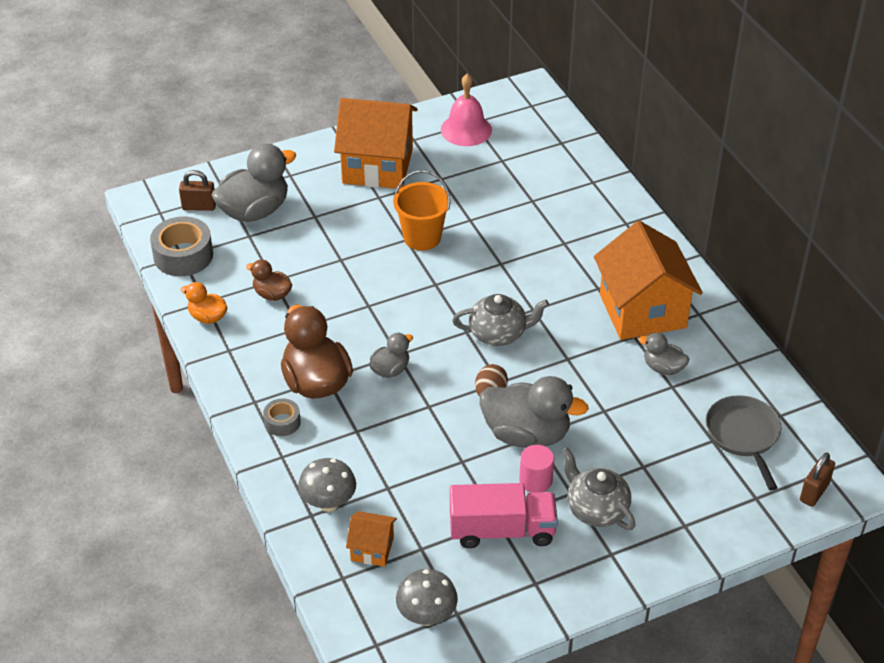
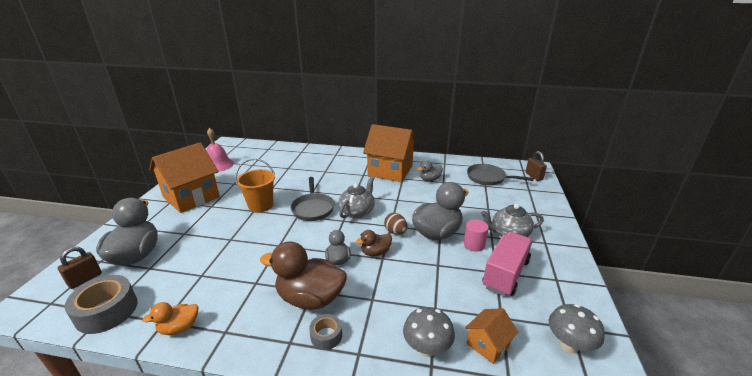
camera: 55 degrees left, 15 degrees down
(272, 294) = (211, 282): brown duck -> brown duck (375, 252)
(464, 288) = (313, 208): none -> grey pan

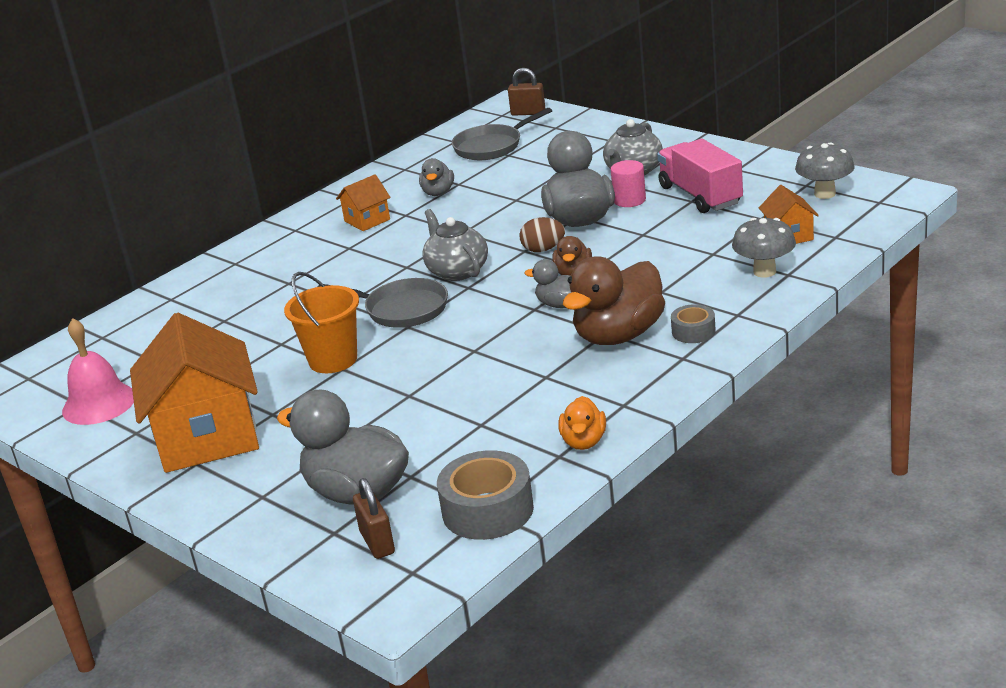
camera: 55 degrees left, 0 degrees up
(390, 170) = (367, 220): orange house -> orange house, size x0.46

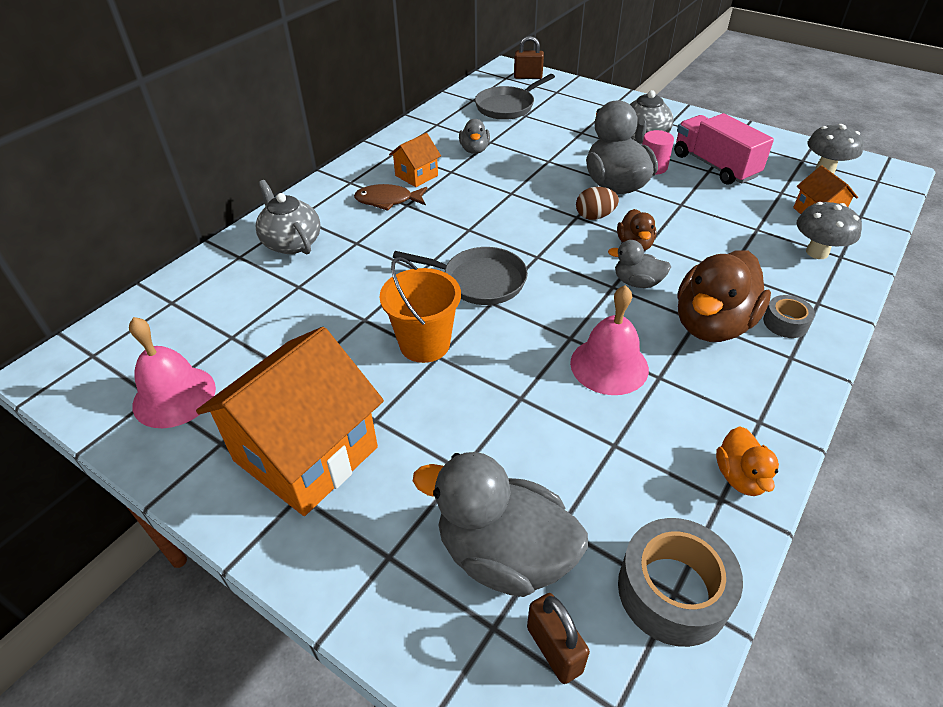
camera: 10 degrees left, 15 degrees up
(207, 437) = (306, 454): orange house -> orange house turned 60 degrees clockwise
(330, 245) = (388, 201): none -> brown fish
(457, 271) = (520, 237): grey teapot -> grey teapot (292, 242)
(502, 369) = (609, 365): none -> pink bell

